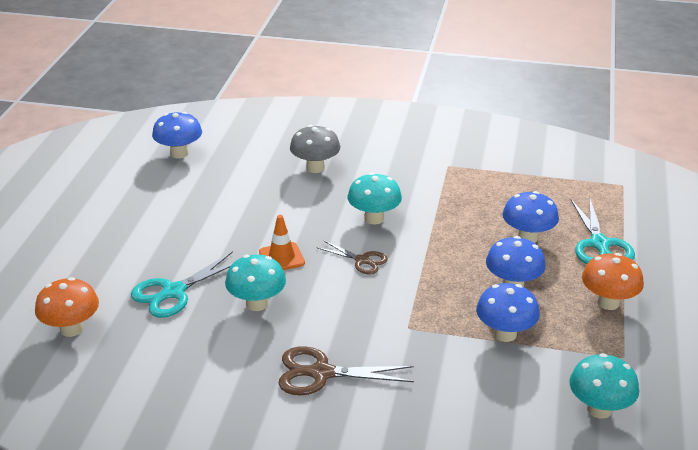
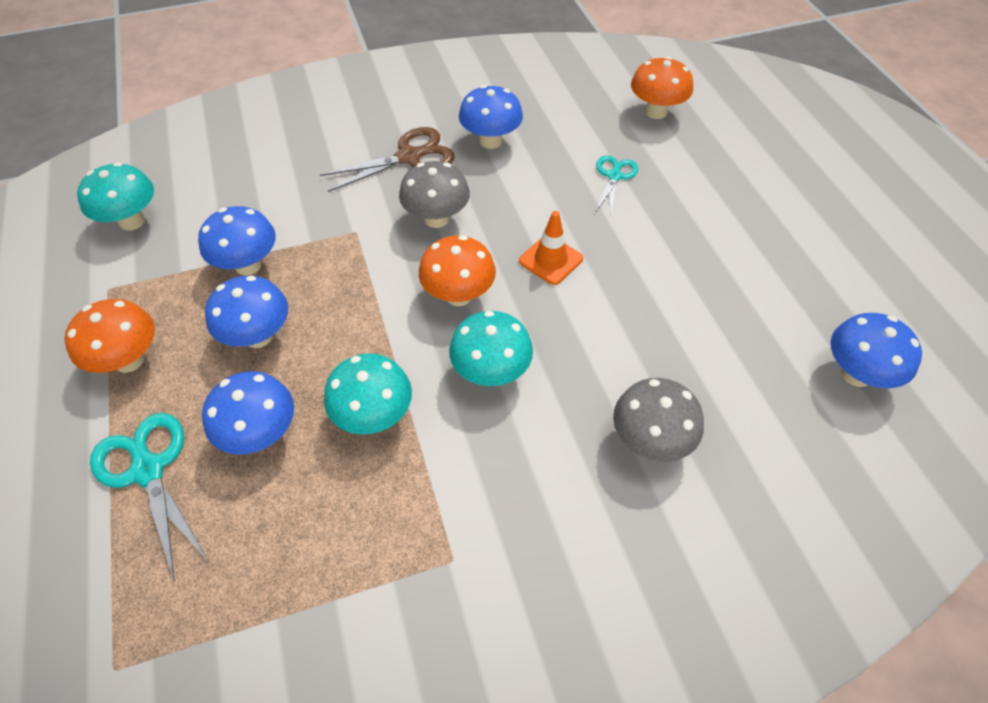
camera: 150 degrees right, 20 degrees up
(173, 292) = (614, 176): turquoise scissors -> turquoise scissors, size x0.62
(238, 360) = (490, 141): none -> blue mushroom
(257, 304) = (525, 196): turquoise mushroom -> turquoise mushroom (374, 416)
(338, 313) = (436, 218): none -> grey mushroom
(362, 260) = (458, 295): brown scissors -> orange mushroom

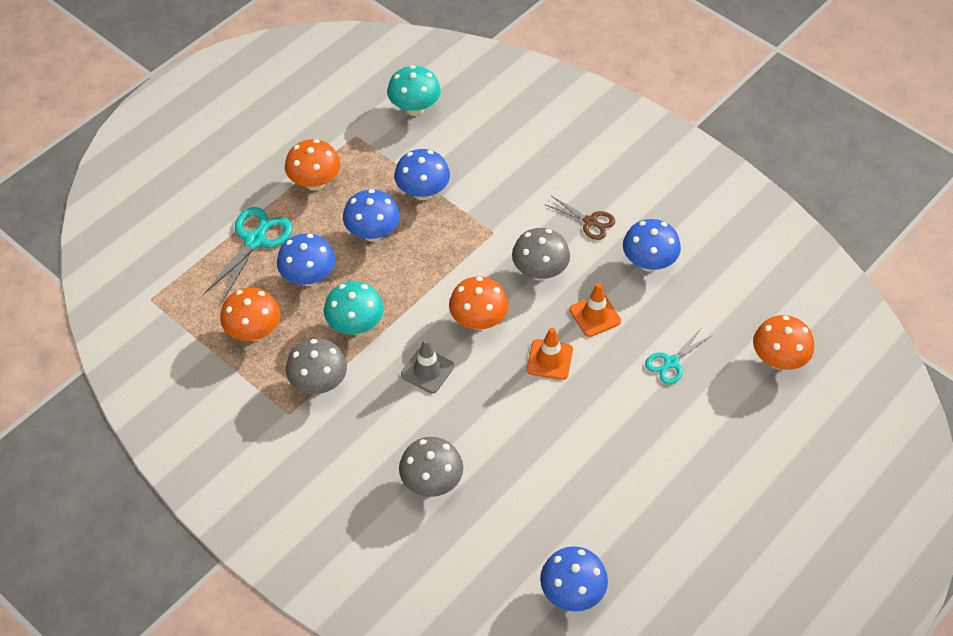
camera: 60 degrees right, 0 degrees up
(290, 543) = (254, 332): none -> orange mushroom
(409, 157) = (590, 222): brown scissors -> brown scissors, size x0.62
(430, 499) = (319, 383): none -> grey mushroom
(491, 372) = (427, 370): turquoise mushroom -> grey traffic cone
(522, 203) = (595, 315): none -> orange traffic cone
(614, 176) = (671, 362): turquoise scissors -> turquoise scissors turned 150 degrees clockwise

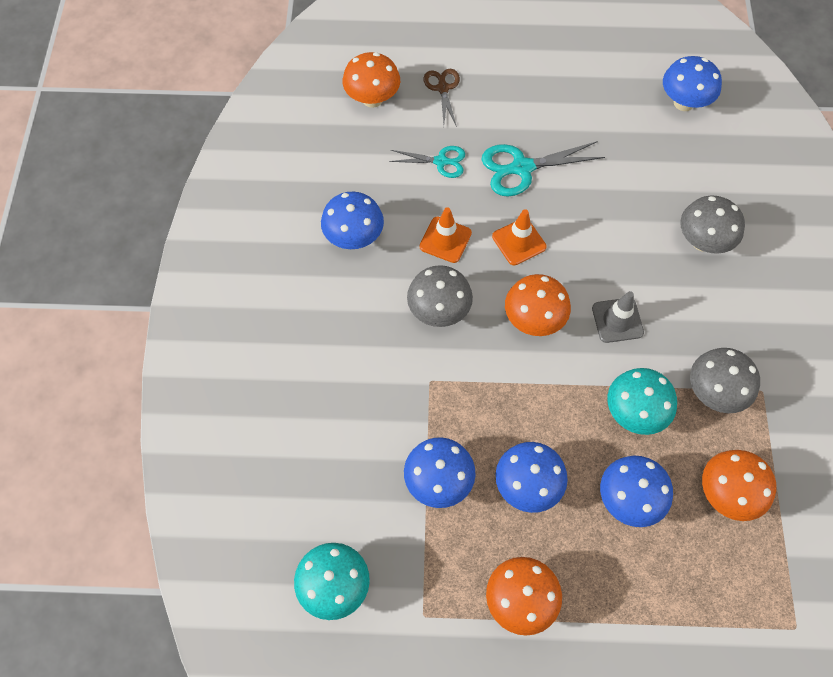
camera: 130 degrees left, 10 degrees up
(255, 240) = (639, 592): turquoise scissors -> turquoise scissors (522, 168)
(590, 222) = (347, 311): brown scissors -> brown scissors (443, 88)

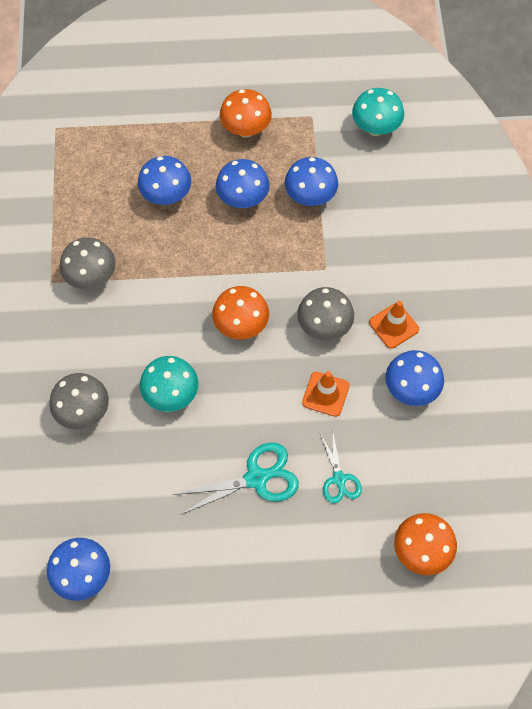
camera: 175 degrees right, 0 degrees up
(441, 161) = (339, 479): turquoise scissors -> turquoise scissors turned 105 degrees counterclockwise
(443, 88) = (347, 572): brown scissors -> none
(519, 242) = (256, 398): orange traffic cone -> orange traffic cone (393, 326)
(617, 320) = (168, 331): grey traffic cone -> none
(634, 412) = (158, 257): turquoise mushroom -> turquoise mushroom (171, 395)
(727, 493) = (91, 205): orange mushroom -> none

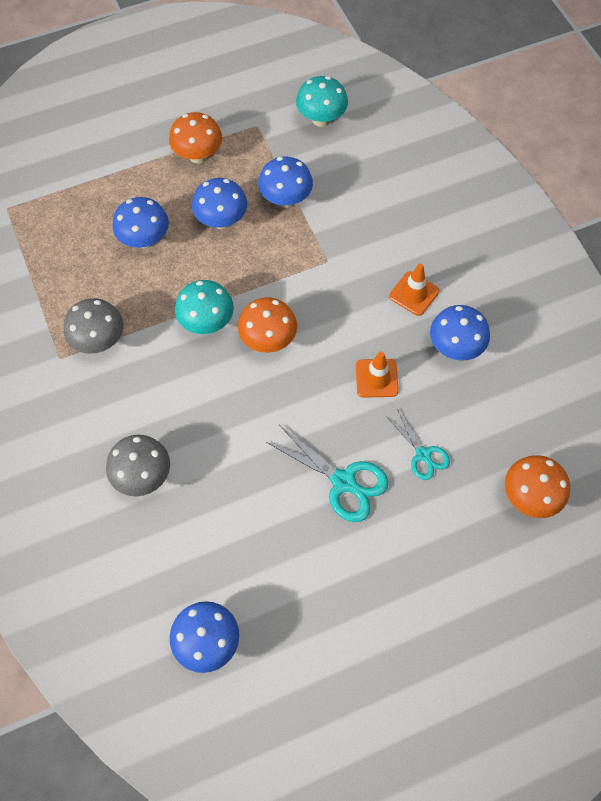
camera: 20 degrees left, 0 degrees up
(171, 395) = (226, 429): turquoise mushroom -> turquoise mushroom (207, 322)
(256, 478) = (343, 481): turquoise scissors -> turquoise scissors turned 75 degrees clockwise
(324, 327) = (349, 315): grey mushroom -> none

